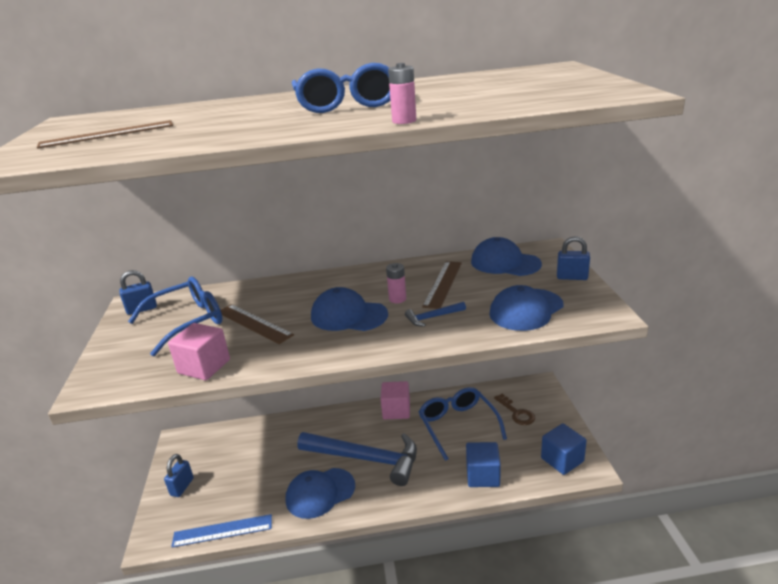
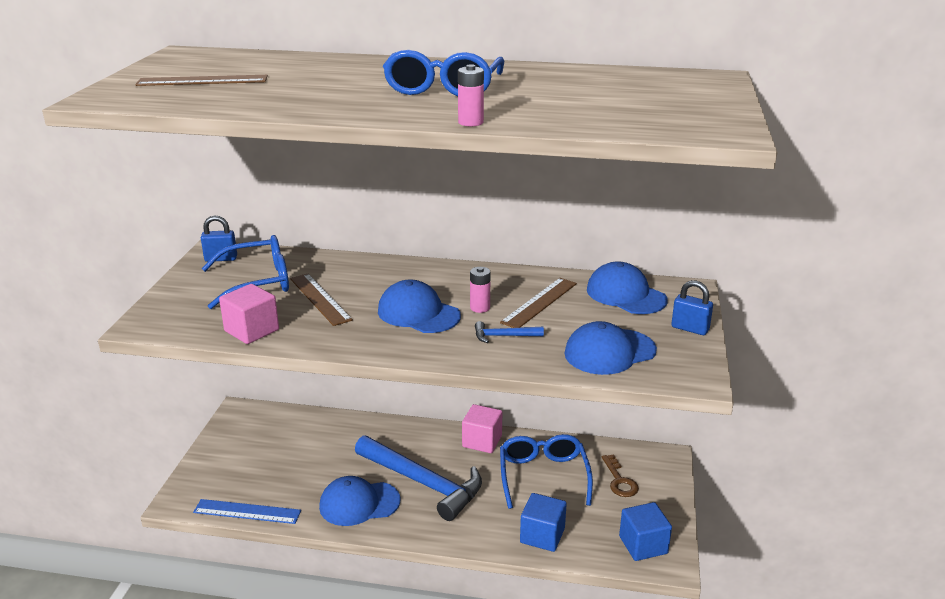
camera: 15 degrees right, 0 degrees up
(182, 487) = (225, 458): blue padlock -> none

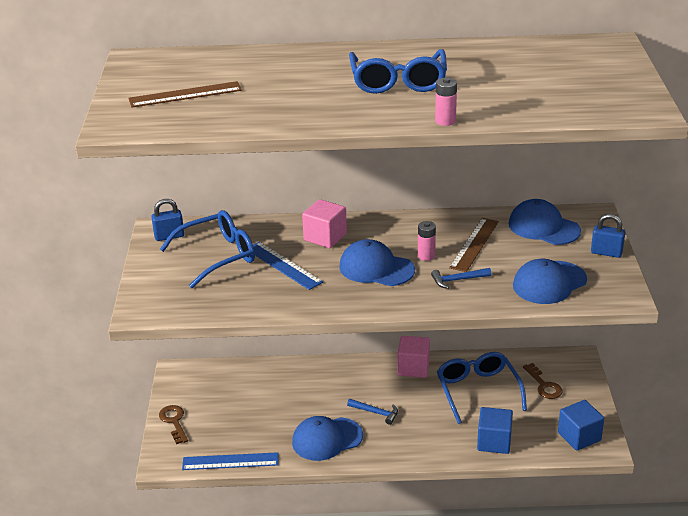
camera: 10 degrees left, 5 degrees up
(210, 460) = (174, 422): none -> brown key
(251, 330) = (240, 304): pink cube -> pink cube (325, 237)
(319, 299) = (283, 265): brown ruler -> blue ruler
(423, 483) = (376, 413): blue hammer -> blue hammer, size x0.41

